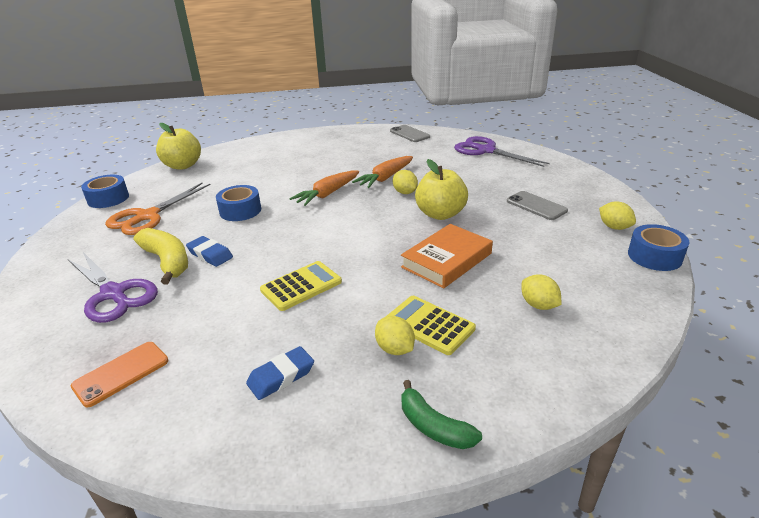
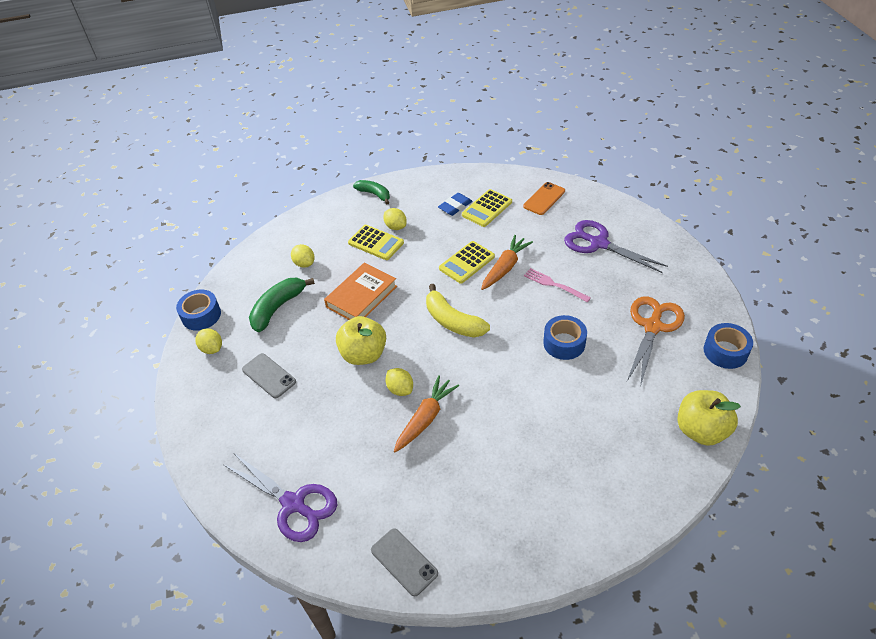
camera: 175 degrees right, 15 degrees up
(167, 261) = (584, 275): yellow banana -> yellow banana (453, 321)
(210, 254) = (554, 285): blue eraser -> pink fork
(229, 366) = (487, 208): none -> yellow calculator
(327, 194) = (484, 379): orange carrot -> orange carrot (505, 267)
(554, 257) = (278, 308): none -> green banana

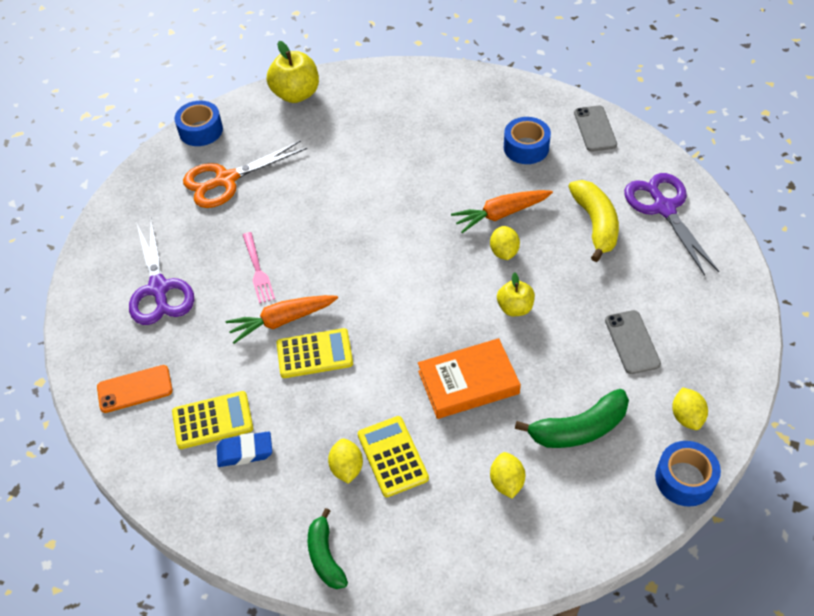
camera: 145 degrees left, 5 degrees up
(364, 354) = (515, 308): yellow apple -> yellow apple, size x0.61
(453, 321) = (395, 291): yellow banana -> yellow banana (595, 224)
(564, 343) = (316, 209): blue tape -> blue tape (526, 147)

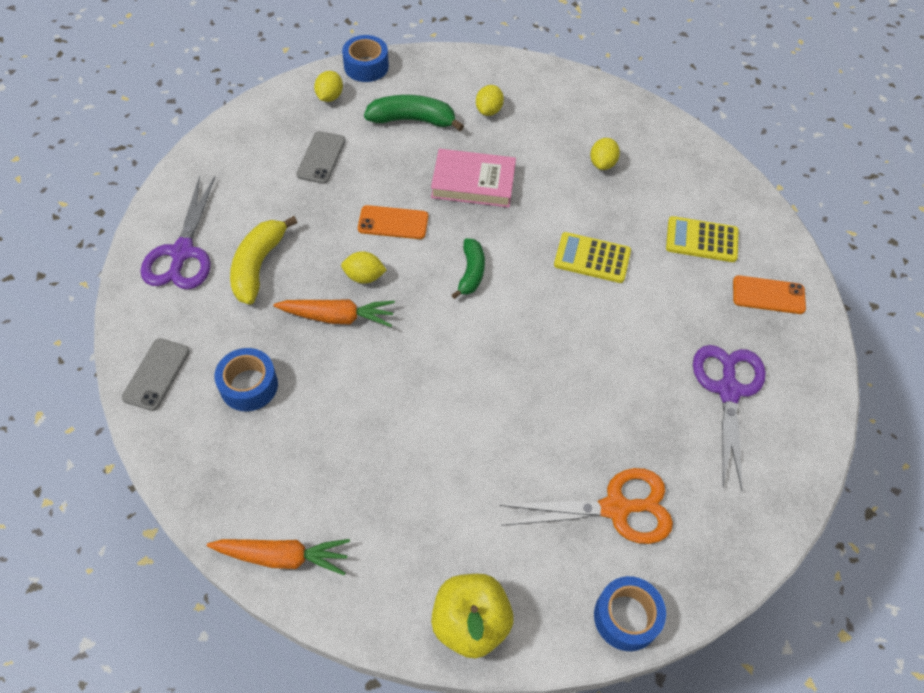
camera: 160 degrees left, 5 degrees up
(245, 452) = (680, 206): blue eraser -> none
(258, 270) = (616, 366): pink fork -> none
(282, 321) = (611, 301): orange carrot -> orange carrot (283, 557)
(325, 556) = (641, 119): green banana -> green banana (471, 273)
(392, 456) = (563, 157): yellow calculator -> none
(468, 382) = (473, 182): orange book -> pink book
(504, 252) = (364, 277): yellow lemon -> yellow lemon turned 75 degrees clockwise
(515, 308) = (393, 223): yellow apple -> orange phone

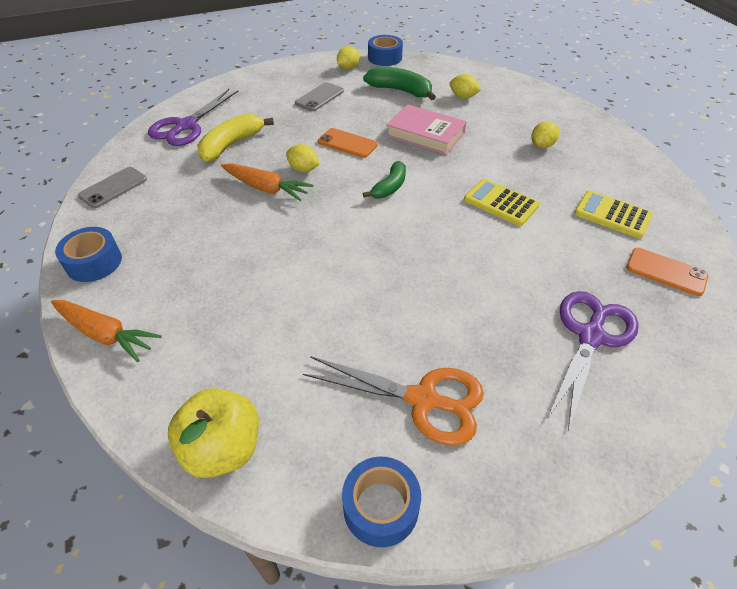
camera: 25 degrees right, 10 degrees down
(249, 385) = (170, 212): blue tape -> blue tape (94, 262)
(489, 110) = (463, 97): yellow lemon -> yellow lemon turned 75 degrees clockwise

